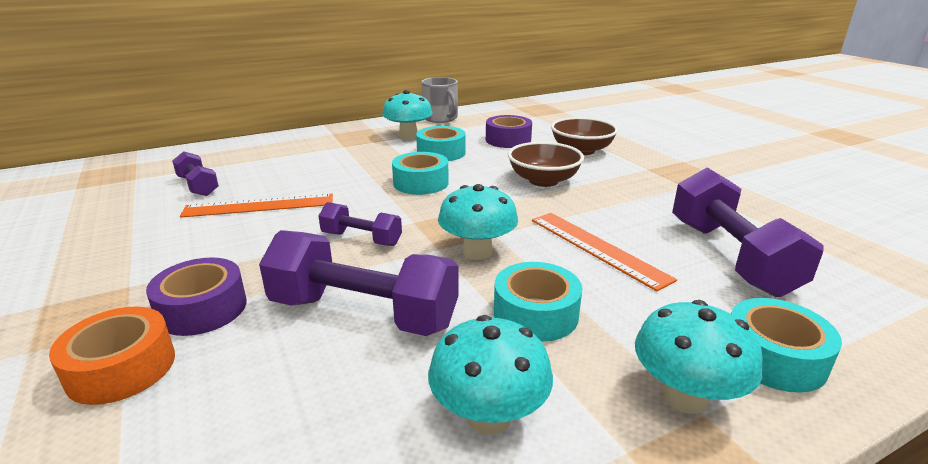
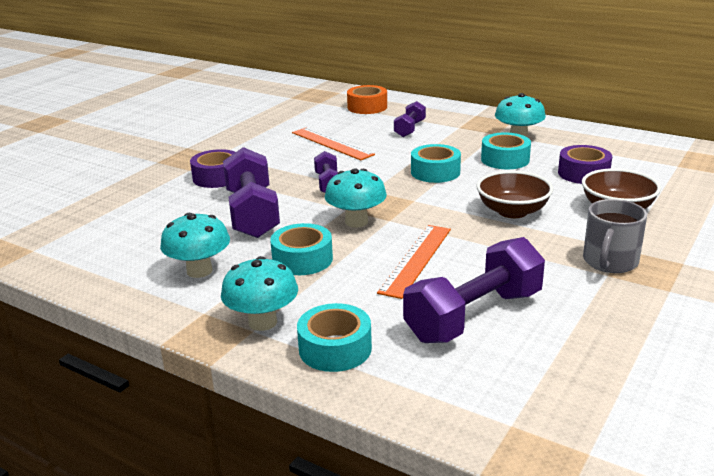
camera: 60 degrees right, 0 degrees up
(121, 368) = (162, 182): orange tape -> orange tape (367, 107)
(198, 186) = (333, 119): purple dumbbell -> purple dumbbell (409, 129)
(441, 118) = (586, 134): grey mug -> grey mug (610, 262)

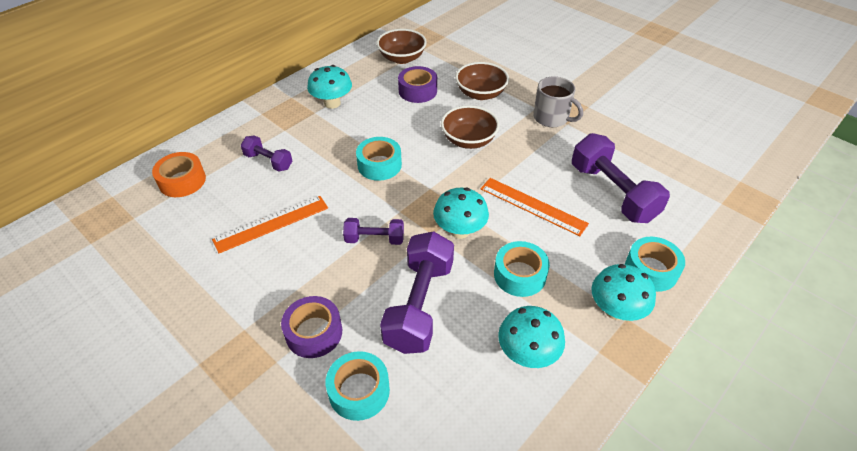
camera: 80 degrees left, 20 degrees up
(252, 213) = (419, 305): purple dumbbell -> purple dumbbell turned 75 degrees counterclockwise
(505, 159) = (373, 121): turquoise tape -> turquoise tape (359, 391)
(642, 157) = (402, 58): none -> brown bowl

